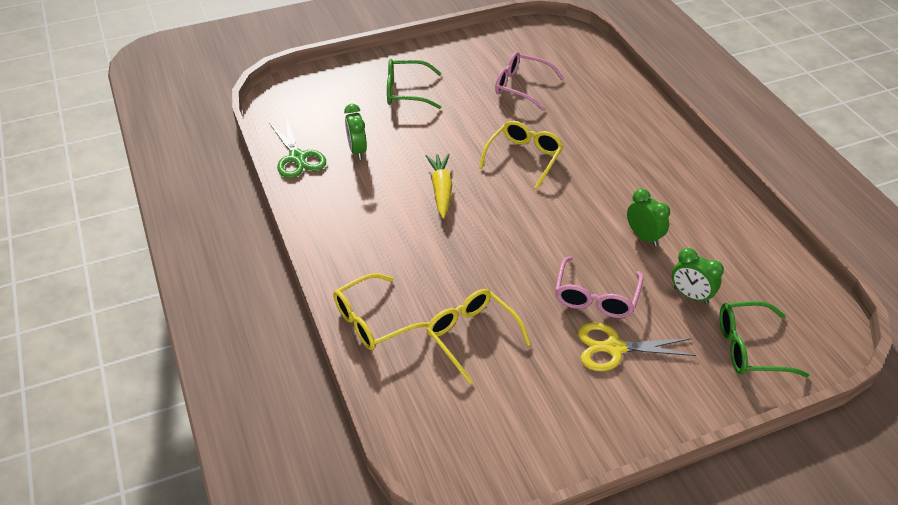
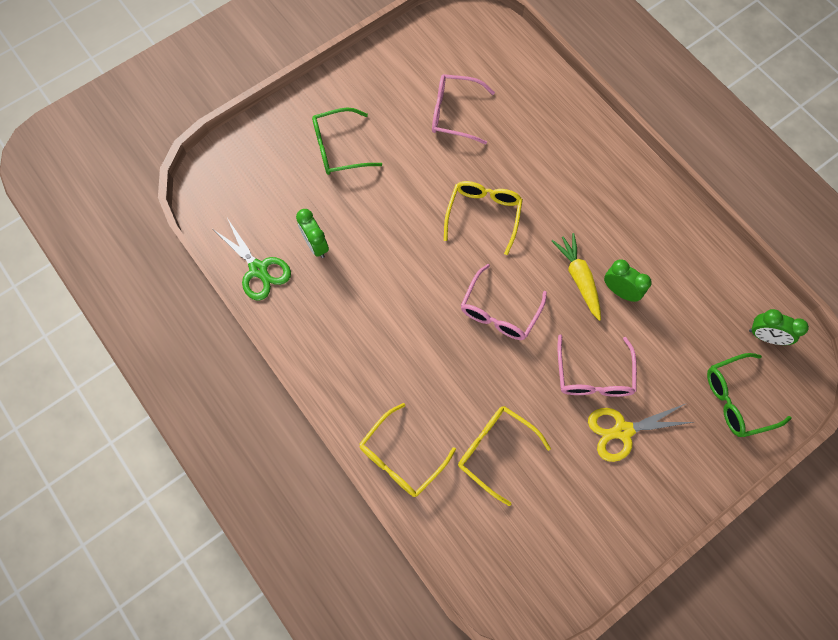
camera: 15 degrees left, 25 degrees up
(441, 190) = (415, 278): yellow carrot -> yellow carrot (578, 278)
(514, 229) = (499, 311): none -> pink glasses
(690, 295) = (676, 352): green clock -> green clock (765, 336)

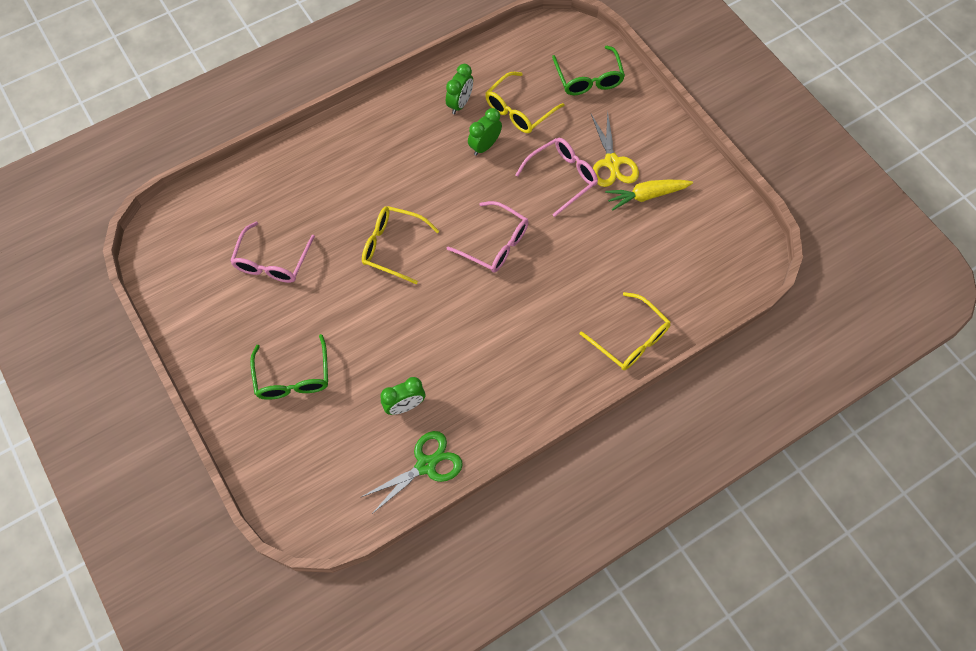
camera: 85 degrees left, 5 degrees down
(495, 450) = (626, 261): yellow glasses -> yellow glasses (519, 110)
(578, 278) = (469, 176): yellow carrot -> yellow carrot (646, 196)
(593, 376) = (562, 177): pink glasses -> pink glasses turned 45 degrees counterclockwise
(765, 336) = (536, 50): green clock -> green clock (460, 104)

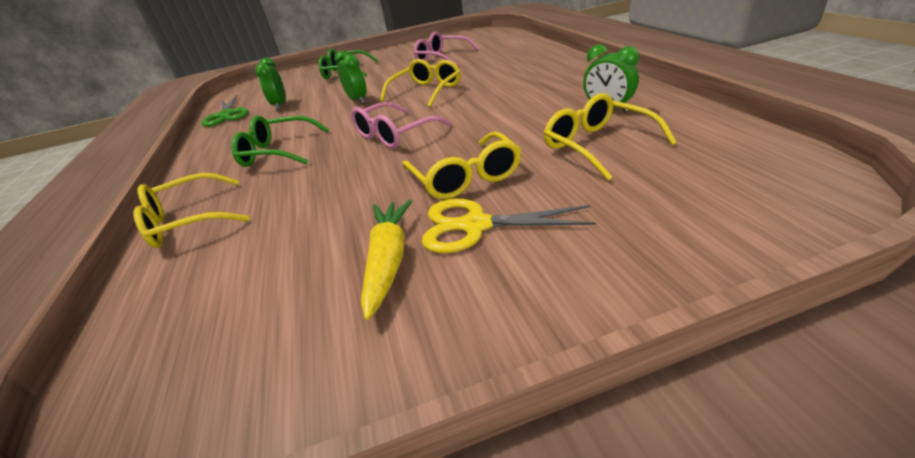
camera: 110 degrees right, 30 degrees down
(484, 146) = (536, 125): green clock -> green clock (358, 100)
(562, 177) = (465, 178): pink glasses -> yellow glasses
(588, 79) = (682, 210): green glasses -> green glasses (277, 152)

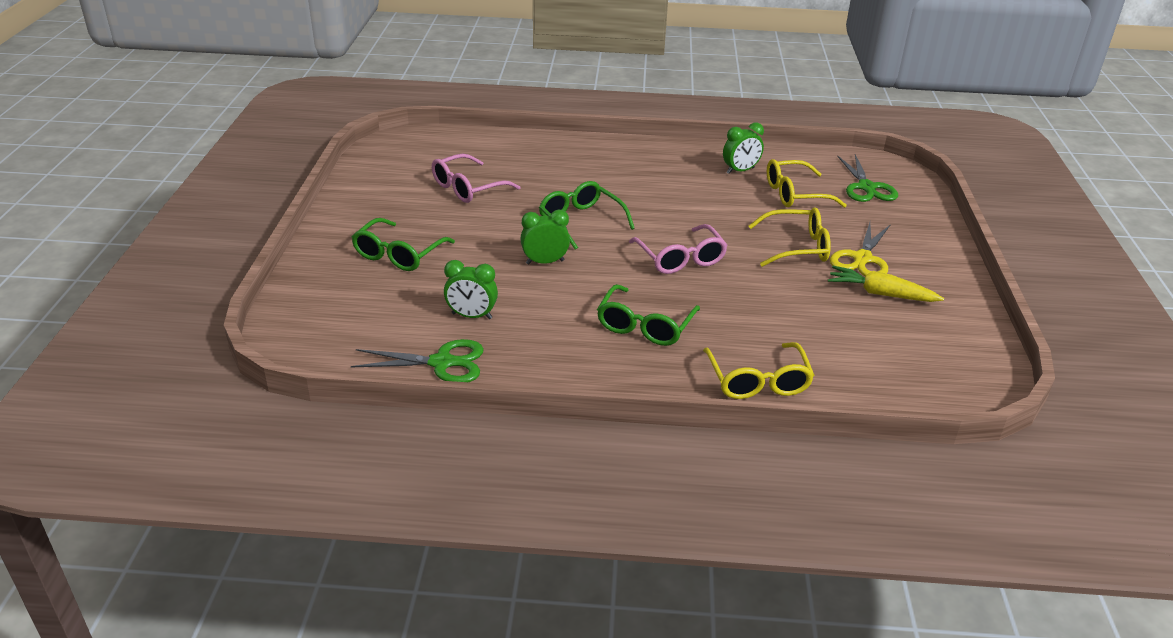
camera: 75 degrees left, 0 degrees up
(426, 91) = (580, 221): yellow glasses -> green glasses
(700, 182) = (866, 187): none -> green scissors

